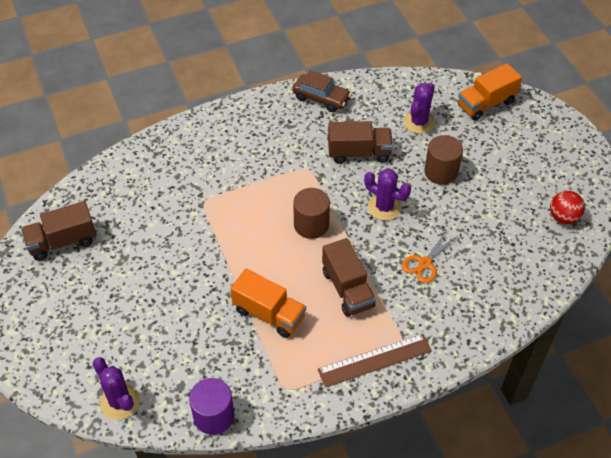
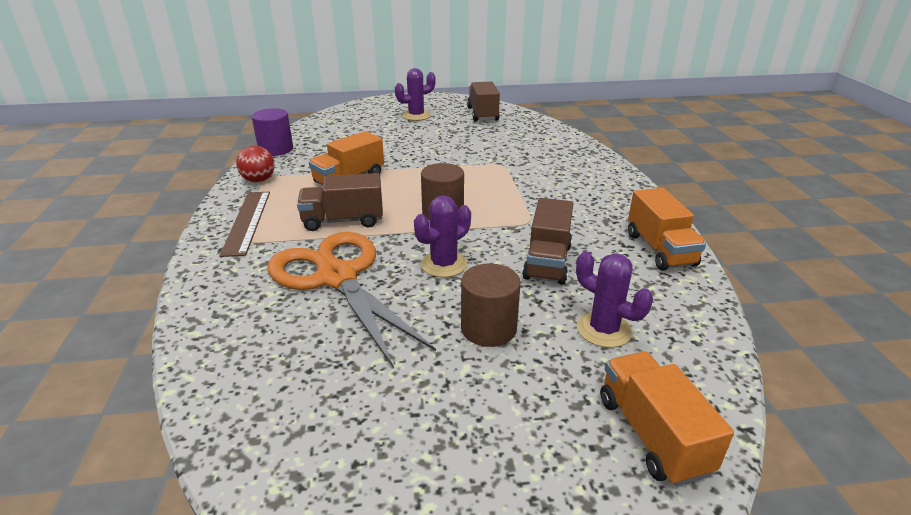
camera: 105 degrees right, 20 degrees down
(120, 402) = (322, 123): purple cactus -> purple cactus (416, 116)
(321, 98) = (660, 249): brown car -> orange truck
(425, 263) = (337, 277): orange scissors -> orange scissors, size x2.26
(563, 217) = (317, 461): red ball -> red ball (259, 180)

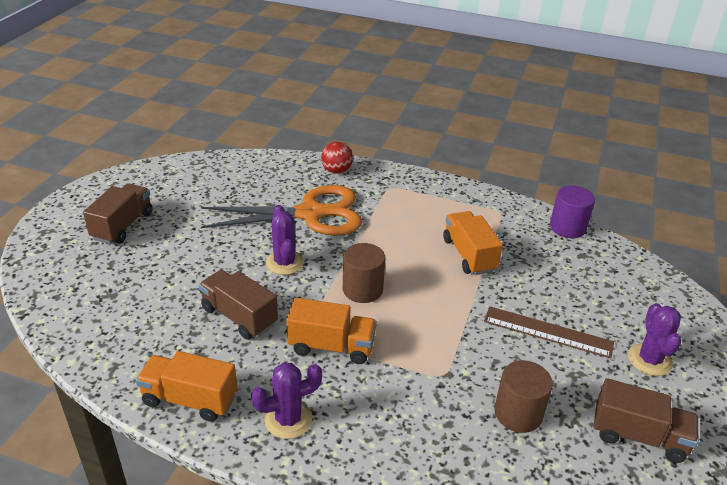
camera: 115 degrees right, 5 degrees up
(247, 222) = (419, 192): brown ruler -> brown ruler (548, 332)
(259, 180) = (495, 207): red ball -> red ball (337, 171)
(343, 220) = (389, 234): brown truck -> brown truck (123, 226)
(488, 328) = (199, 256): brown cylinder -> brown cylinder (518, 413)
(604, 330) = (145, 304): purple cactus -> purple cactus (288, 419)
(652, 434) = (65, 278): orange truck -> orange truck (331, 346)

